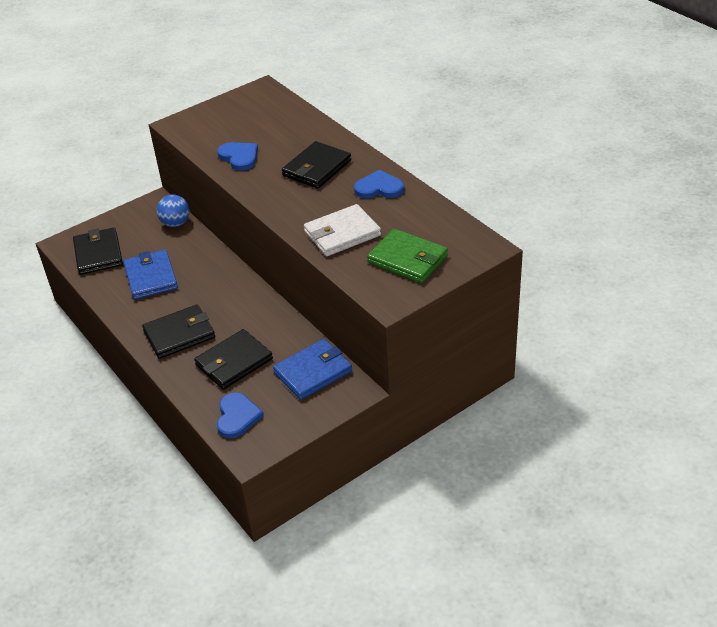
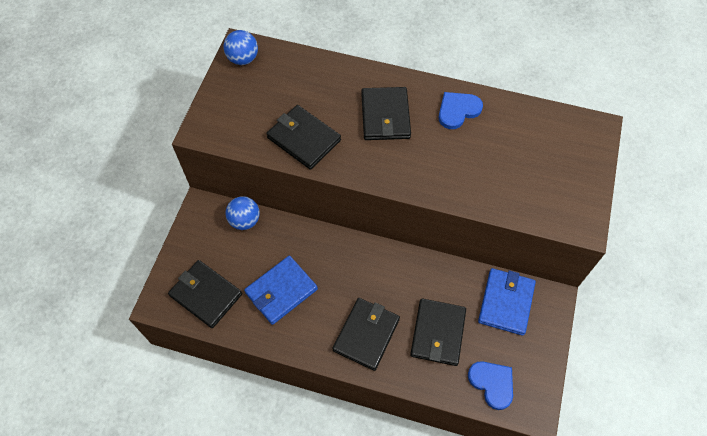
camera: 40 degrees left, 20 degrees up
(151, 277) = (281, 291): blue wallet -> blue wallet turned 75 degrees counterclockwise
(239, 157) = (303, 139): blue heart -> black wallet
(255, 95) = (243, 59): none -> blue ball
(342, 233) = (478, 176): white wallet -> none
(408, 259) = (554, 174): green wallet -> none

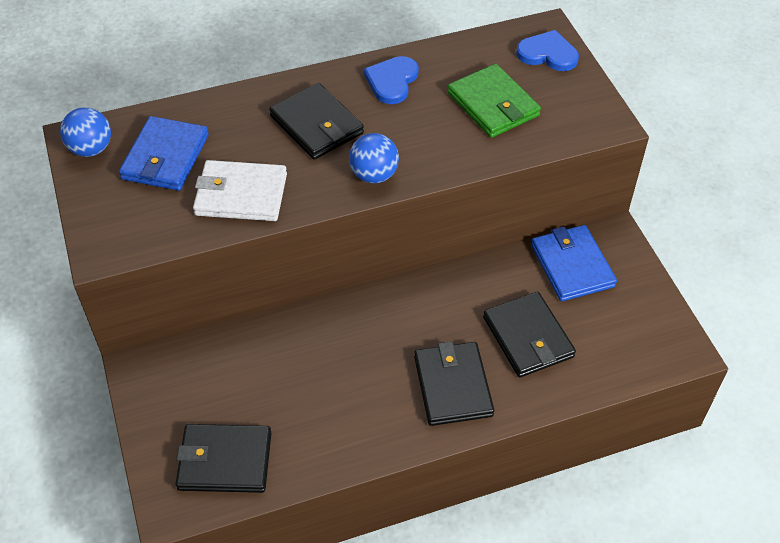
camera: 35 degrees left, 10 degrees down
(245, 220) = (207, 351): blue ball -> blue ball (374, 175)
(281, 291) = (316, 400): blue wallet -> blue wallet (165, 157)
(303, 139) = (241, 194): black wallet -> white wallet
(492, 383) = (623, 351): blue heart -> blue heart (548, 54)
(512, 165) = (493, 104): none -> green wallet

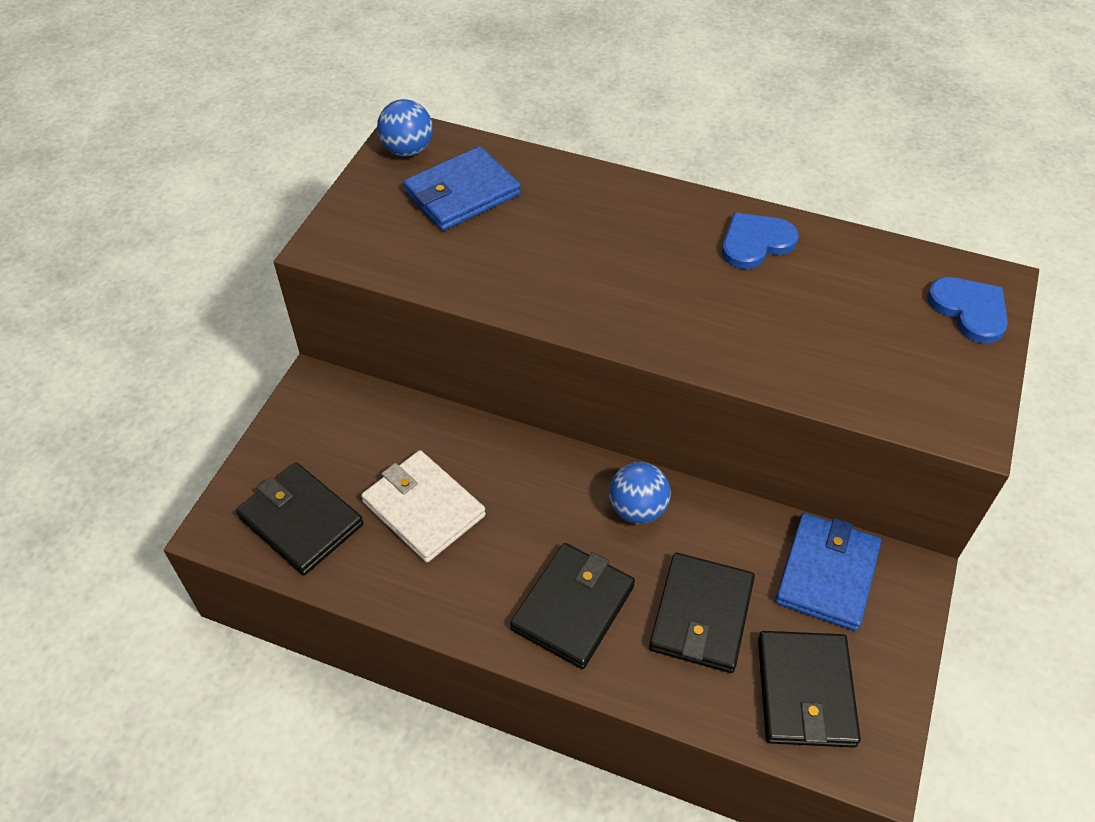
camera: 40 degrees right, 0 degrees up
(241, 194) = (492, 267): white wallet -> white wallet (423, 508)
(317, 125) = (632, 243): black wallet -> black wallet (805, 691)
(374, 175) = (639, 326): blue ball -> blue ball (637, 509)
(493, 104) = (845, 329): green wallet -> none

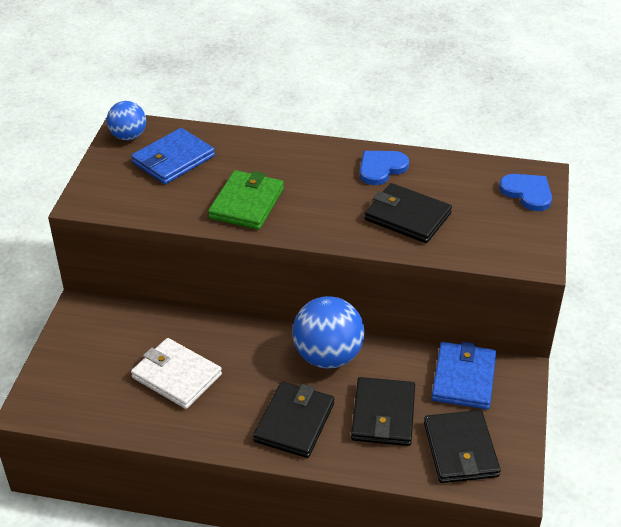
camera: 10 degrees left, 10 degrees down
(301, 521) = (89, 395): black wallet -> black wallet (407, 216)
(552, 275) = (247, 203): none -> green wallet
(637, 509) = (328, 356): blue ball -> blue ball, size x1.66

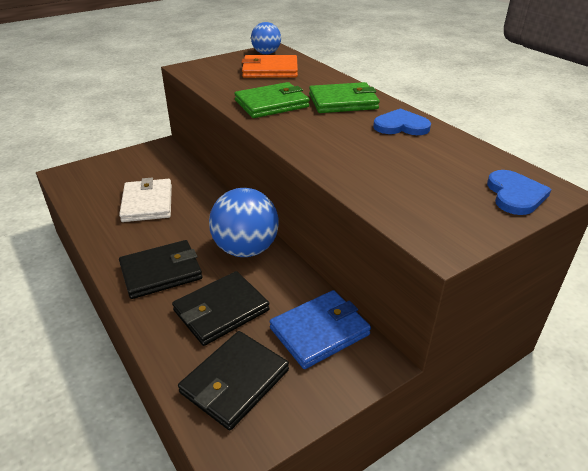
camera: 45 degrees right, 5 degrees down
(173, 160) = (270, 70): blue wallet -> orange wallet
(300, 165) = (343, 102): none -> green wallet
(407, 216) = (371, 159): black wallet -> none

